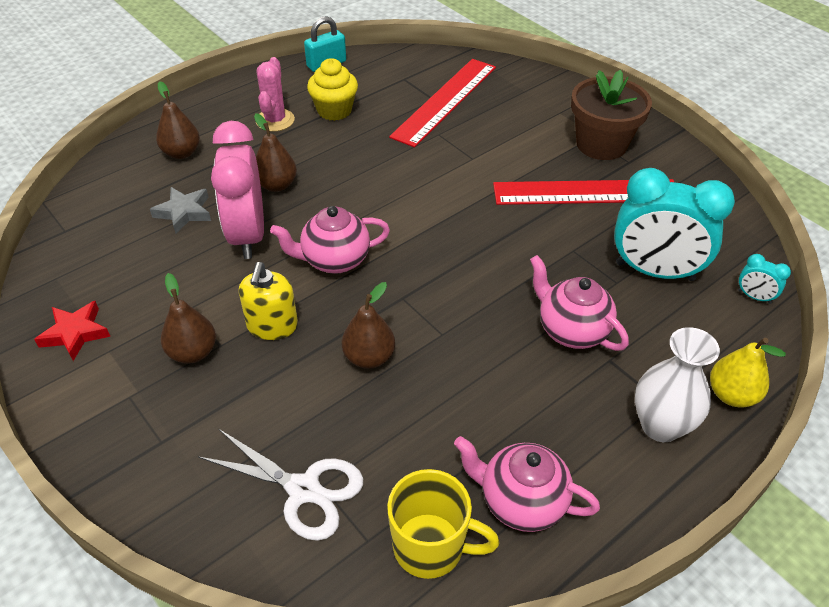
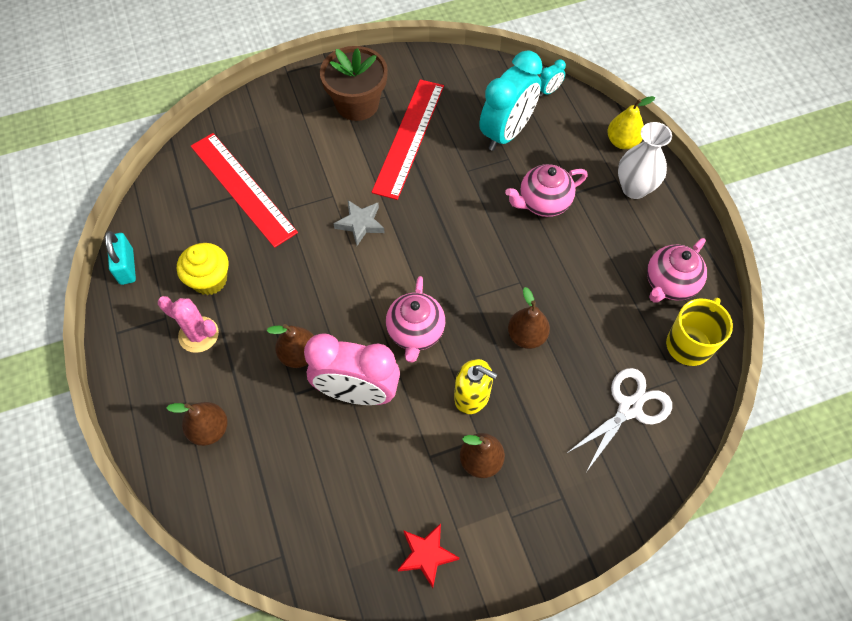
camera: 70 degrees left, 15 degrees up
(184, 212) = (303, 441): grey star -> grey star (360, 224)

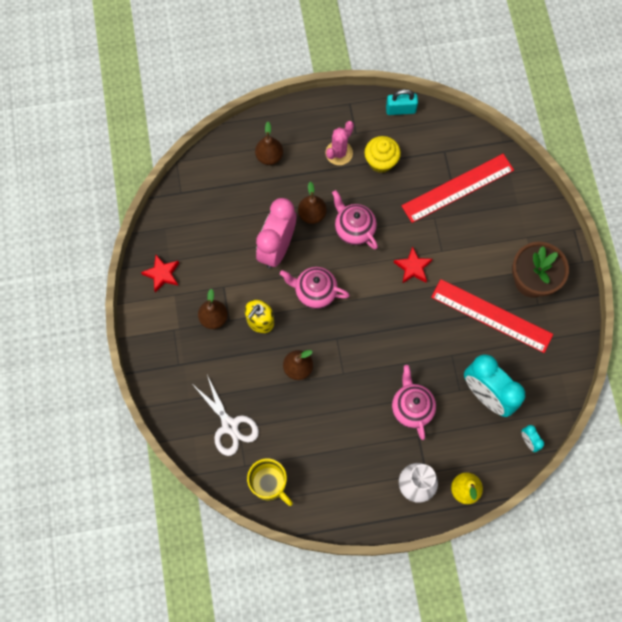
camera: 100 degrees right, 10 degrees up
(360, 224) = (413, 267): grey star -> red star
(669, 284) = (322, 486): pink teapot -> pink teapot (354, 229)

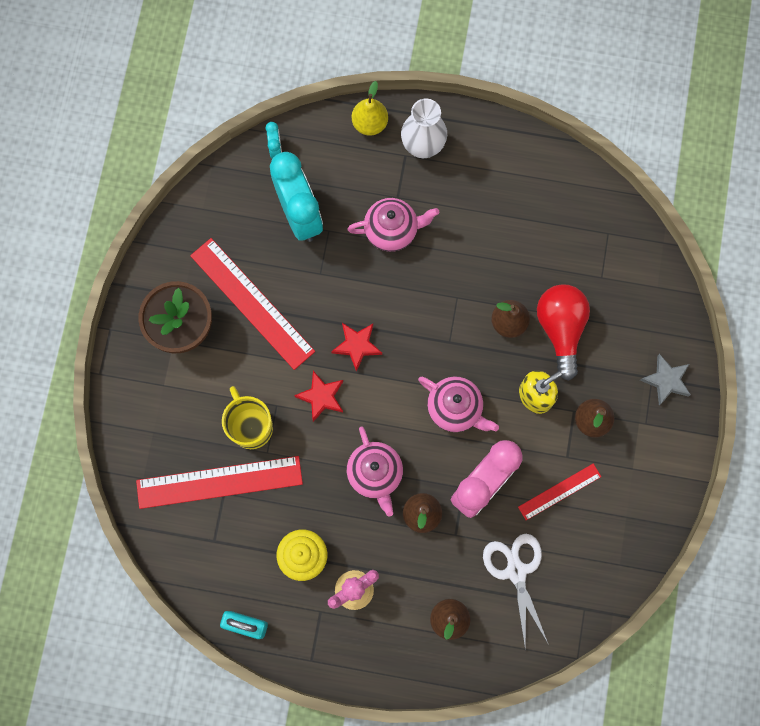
camera: 160 degrees left, 5 degrees up
(162, 274) = (640, 501): red star -> red star (357, 345)
(167, 366) = (666, 380): none -> grey star
(221, 261) = (559, 491): none -> red ruler
(230, 425) = (611, 284): white scissors -> white scissors (516, 571)
(257, 377) = (560, 329): none -> red light bulb
(269, 484) = (586, 203): yellow mug -> yellow mug (251, 426)
(411, 407) = (392, 231): pink teapot -> pink teapot turned 105 degrees counterclockwise

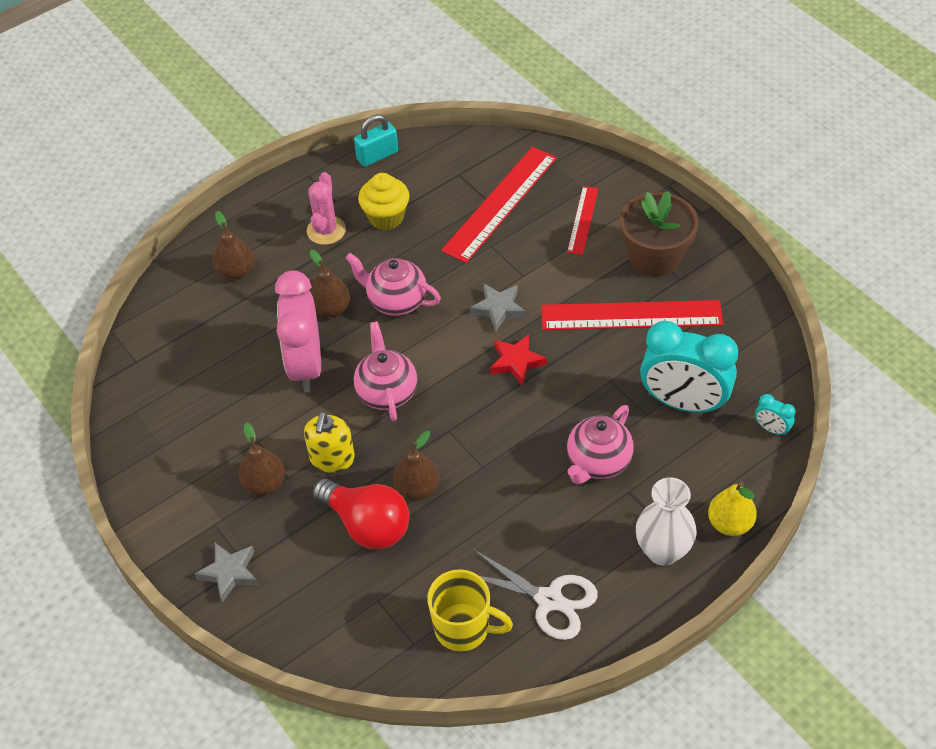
camera: 135 degrees right, 25 degrees down
(251, 426) = (523, 249): yellow mug -> yellow mug (463, 628)
(321, 397) = (498, 309): red star -> grey star
(455, 409) = (386, 392): pink teapot -> pink teapot turned 90 degrees clockwise
(516, 571) = (216, 338): white scissors -> white scissors (549, 600)
(559, 491) = (237, 414): red ruler -> red ruler (582, 220)

